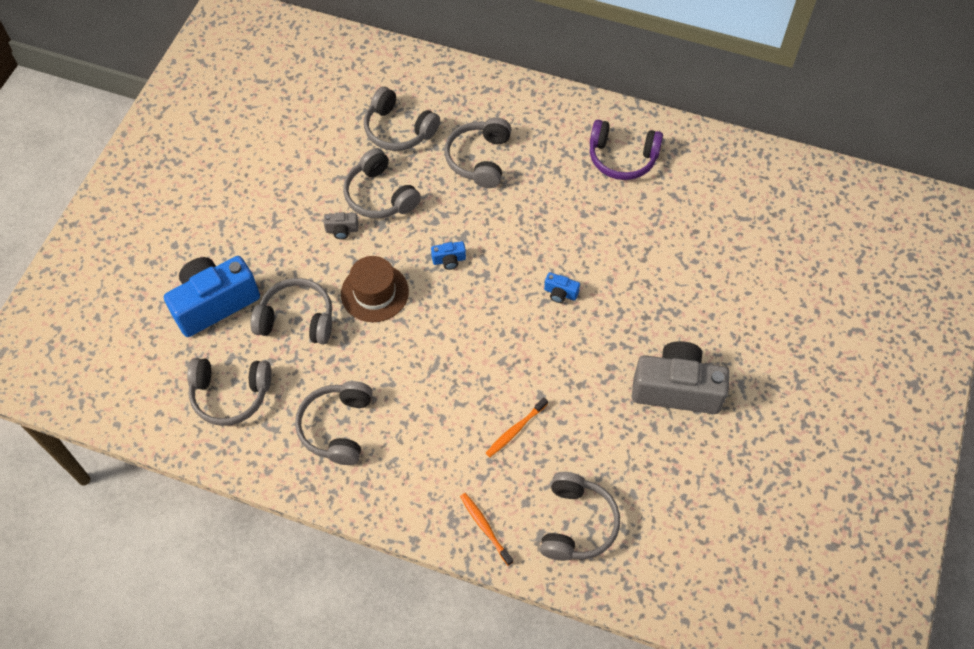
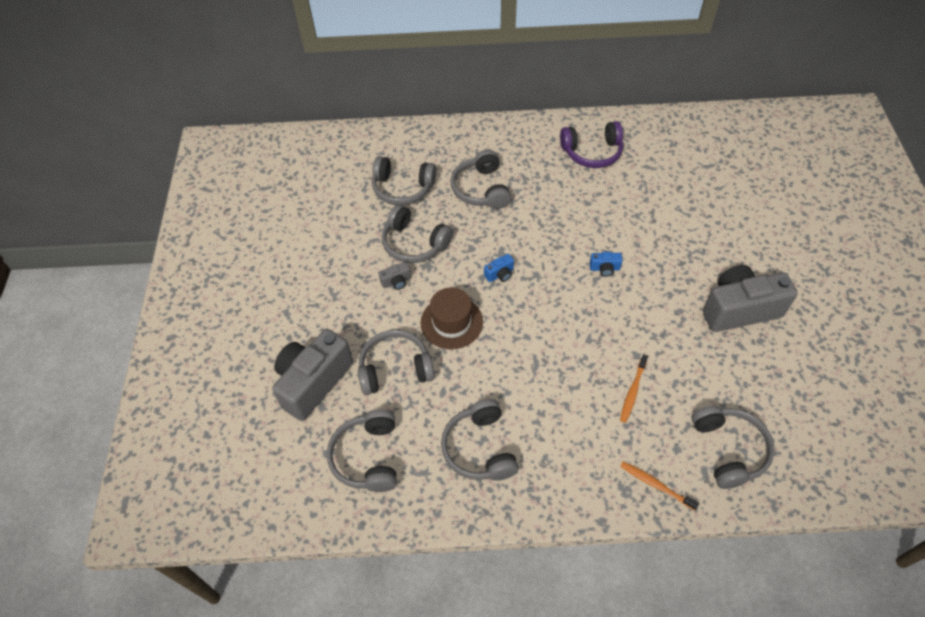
camera: 20 degrees left, 5 degrees down
(215, 303) = (313, 382): blue camera -> grey camera
(230, 394) = (368, 457): grey headphones -> grey headphones turned 105 degrees clockwise

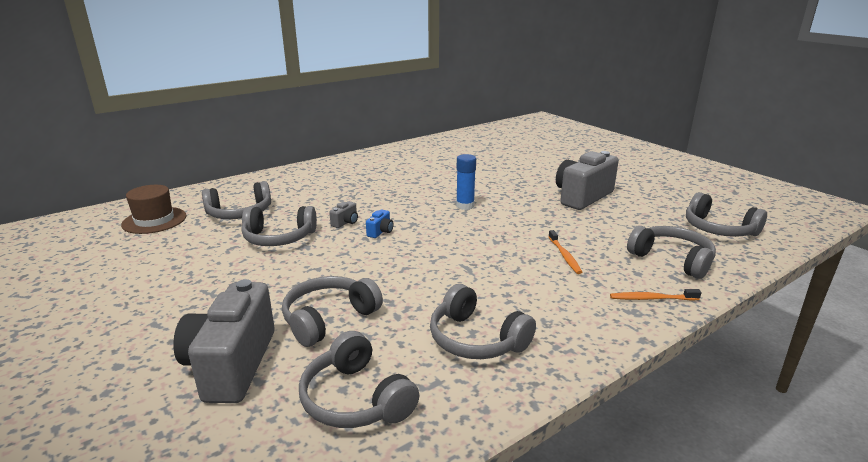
camera: 35 degrees left, 30 degrees down
(396, 282) = (279, 264): grey camera -> grey camera (345, 222)
(451, 322) = (361, 270): brown hat -> brown hat (154, 220)
(481, 189) = (318, 196): grey headphones -> grey headphones (718, 229)
(592, 152) = (393, 162): purple headphones -> none
(604, 268) = (465, 206): blue camera -> blue glue stick

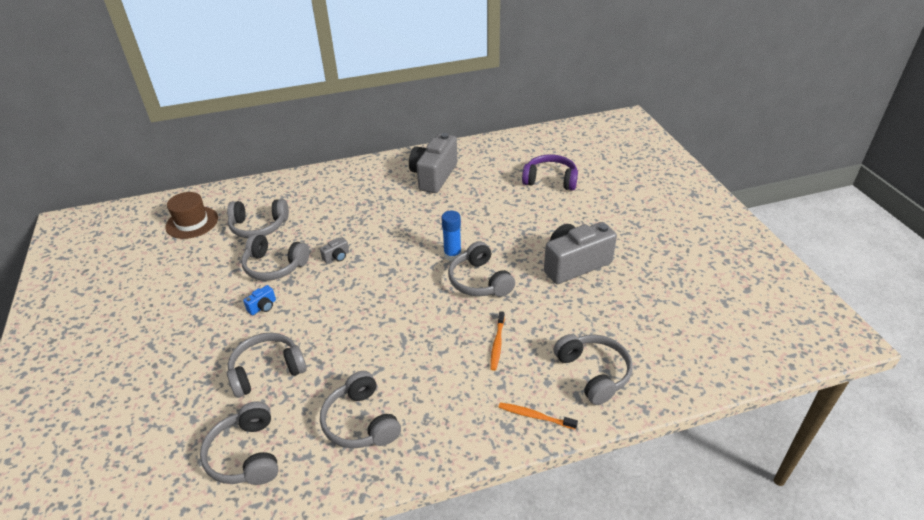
camera: 20 degrees right, 15 degrees up
(232, 365) = (183, 399): grey camera -> grey camera (434, 176)
(380, 232) = (359, 276): blue camera -> blue camera (263, 307)
(511, 153) = (550, 180): none -> purple headphones
(718, 229) = (677, 342): grey headphones -> grey headphones (479, 281)

